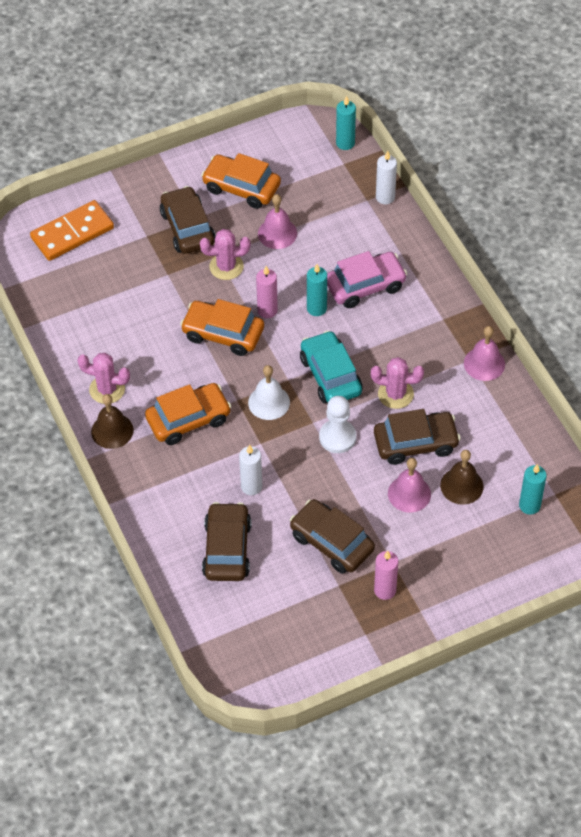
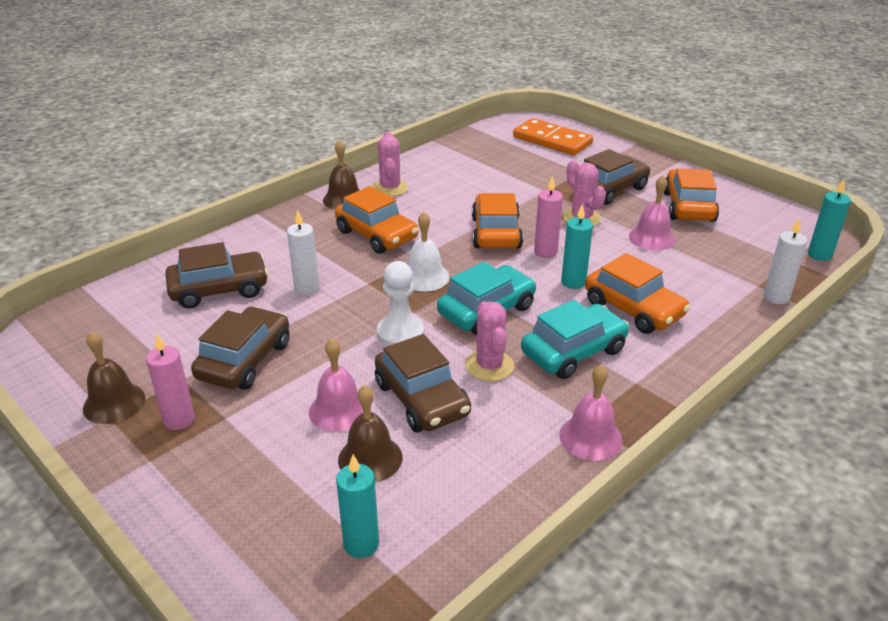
camera: 70 degrees right, 20 degrees down
(351, 630) = (114, 403): none -> brown bell
(365, 286) = (633, 309): pink car -> orange car
(399, 340) = (573, 352): none -> turquoise car

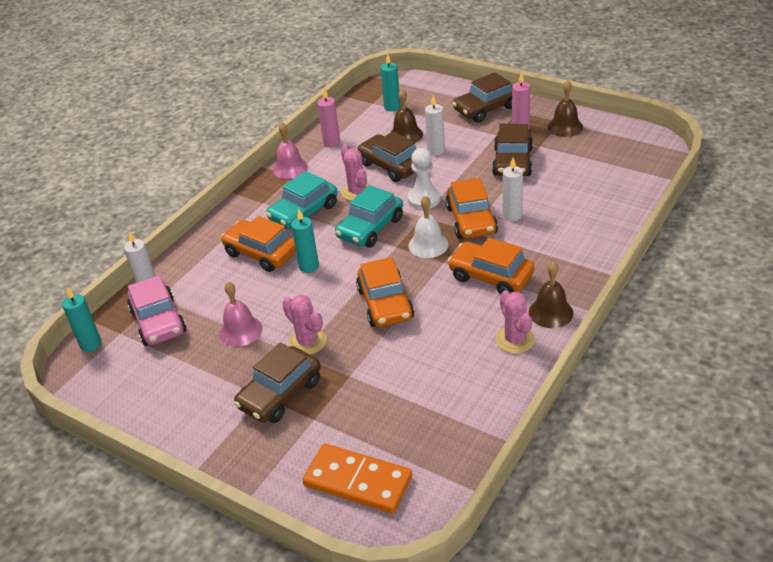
camera: 170 degrees right, 5 degrees up
(219, 289) = (575, 200): brown car -> brown car (486, 109)
(339, 410) = (436, 150): pink bell -> white candle
(545, 252) = (336, 292): pink candle -> pink candle (331, 142)
(688, 207) = (198, 384): orange car -> orange car (471, 220)
(748, 261) = (158, 322): none -> pink car

